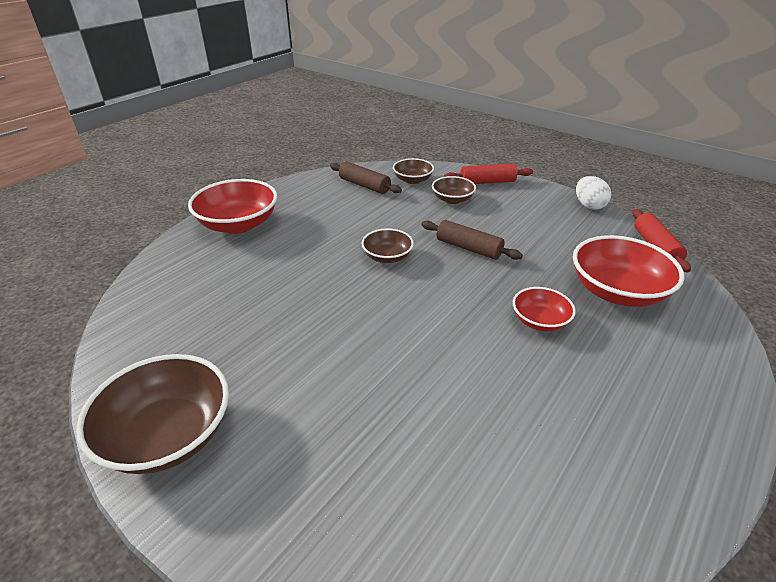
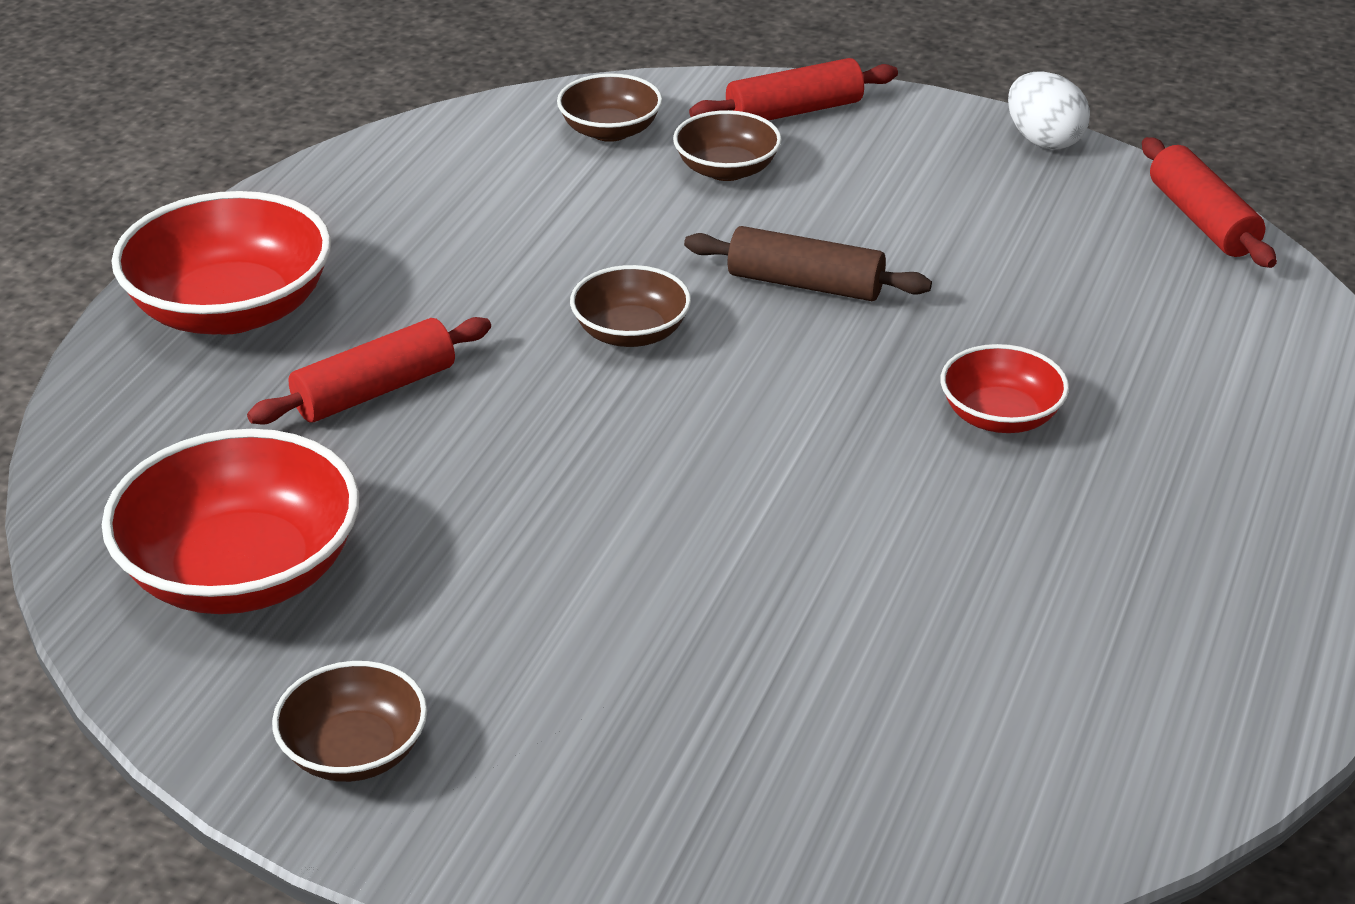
camera: 15 degrees left, 0 degrees up
(168, 435) = (354, 751): brown bowl -> brown bowl, size x0.56
(273, 264) = (375, 391): none -> red rolling pin
(364, 185) = (496, 162): brown rolling pin -> none
(617, 291) = (1140, 330): red bowl -> red bowl (242, 572)

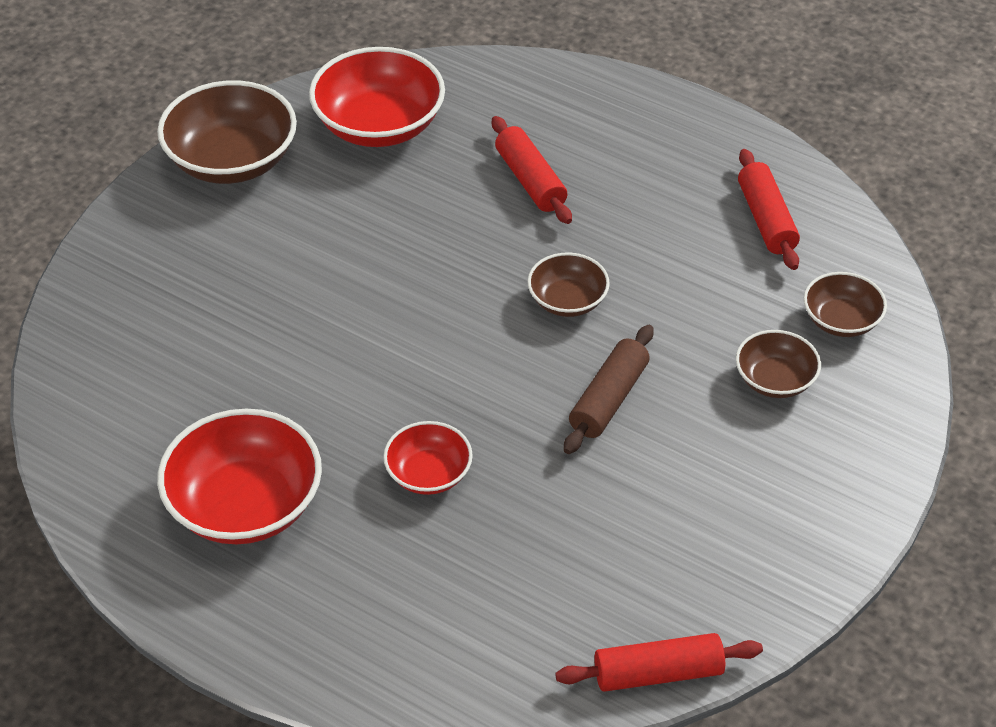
camera: 100 degrees right, 10 degrees up
(231, 310) = (630, 123): red bowl -> red bowl (245, 505)
(354, 751) = (232, 160): brown bowl -> brown bowl, size x1.80
(794, 111) = (864, 436): red rolling pin -> red rolling pin (766, 219)
(1043, 140) = (802, 595): white egg -> none

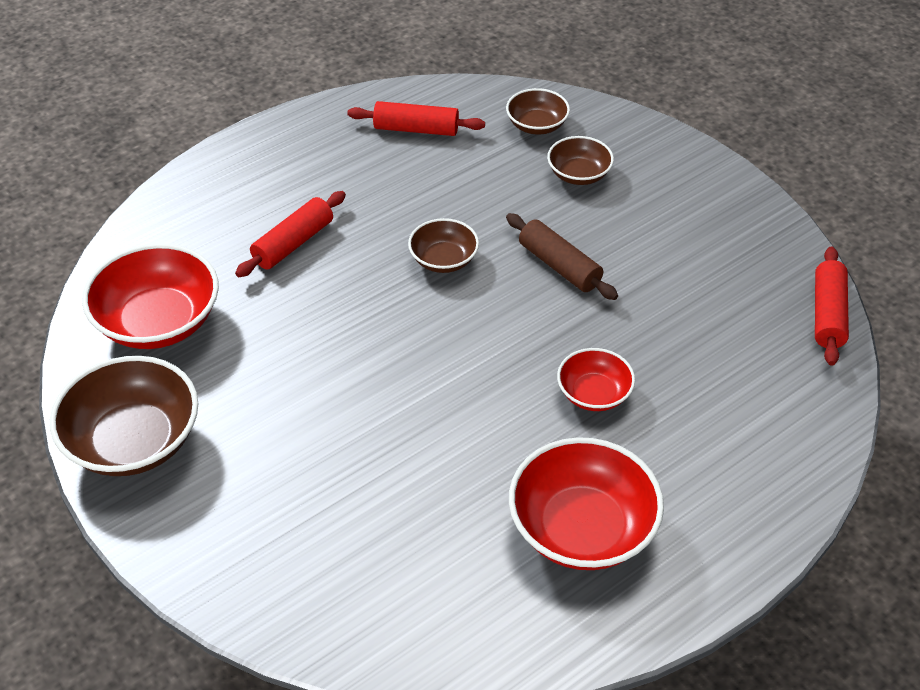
camera: 70 degrees left, 0 degrees up
(530, 180) = (293, 243): red rolling pin -> red rolling pin turned 45 degrees counterclockwise

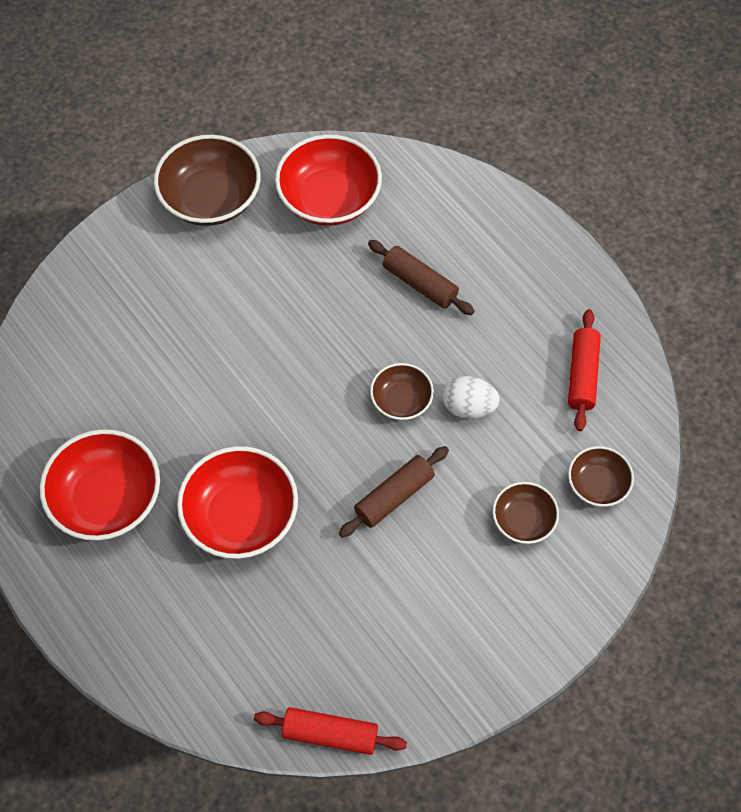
camera: 90 degrees right, 15 degrees up
(293, 243) = (420, 283): red rolling pin -> brown rolling pin
(452, 208) = (469, 407): none -> white egg
(594, 394) = (241, 516): red bowl -> red bowl, size x1.80

